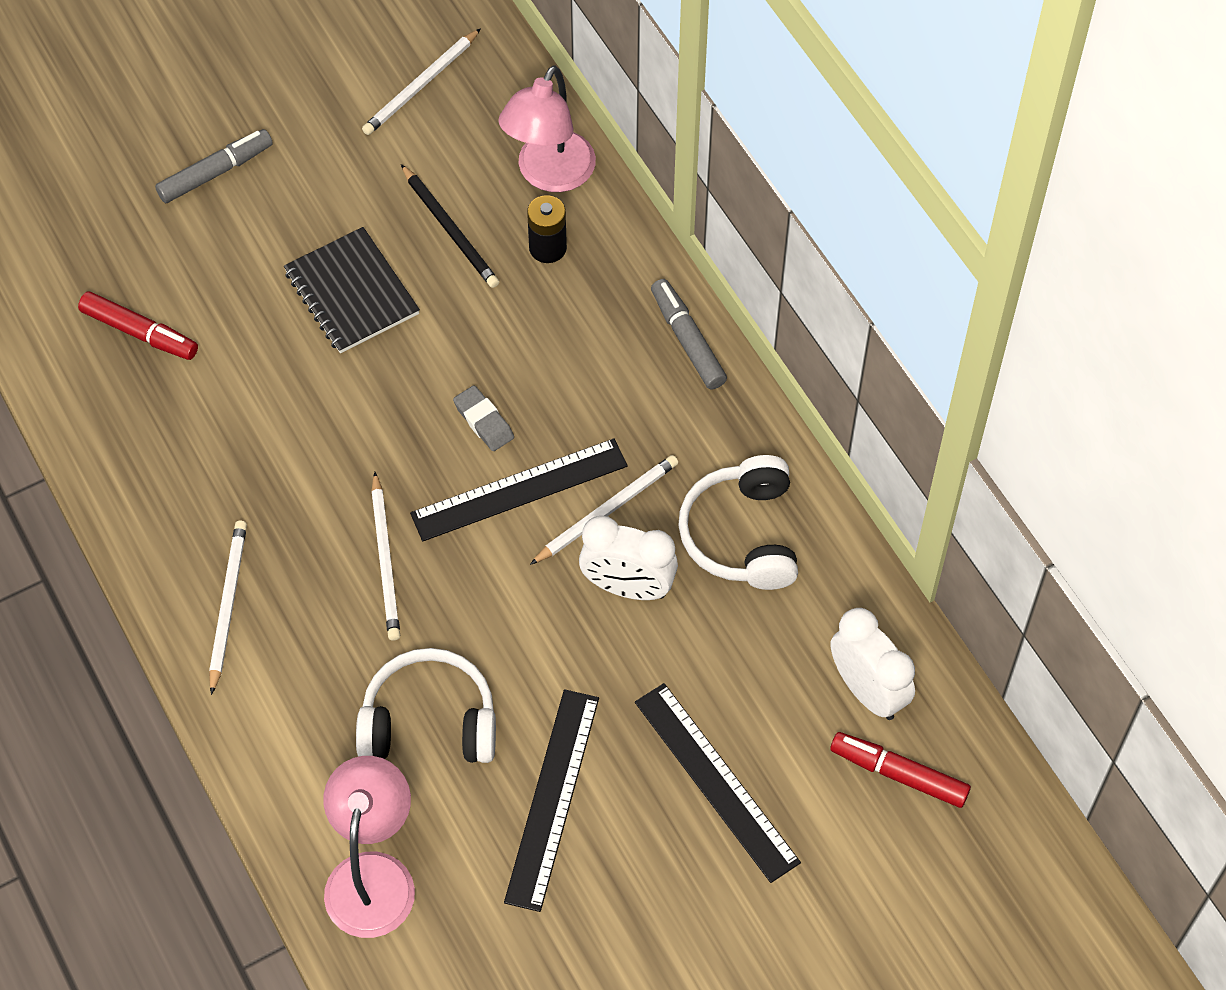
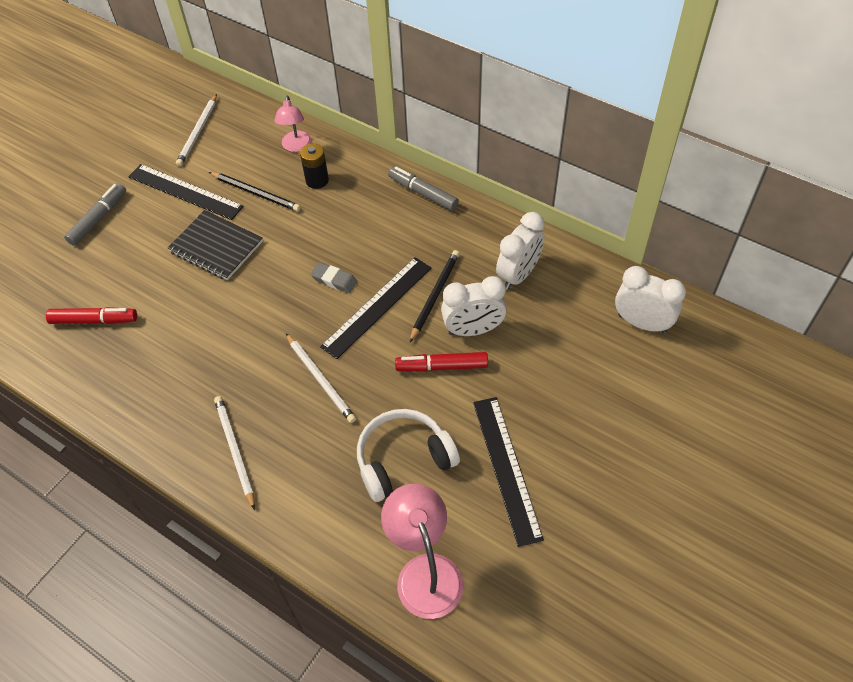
camera: 25 degrees left, 5 degrees down
(549, 175) = (296, 146): pink lamp -> pink lamp, size x0.64
(607, 511) = (435, 295): white pencil -> black pencil
(716, 781) = (594, 411): black ruler -> black ruler (185, 191)
(742, 535) = (518, 275): white headphones -> white clock
(899, 774) = (690, 359): red marker -> red marker (442, 366)

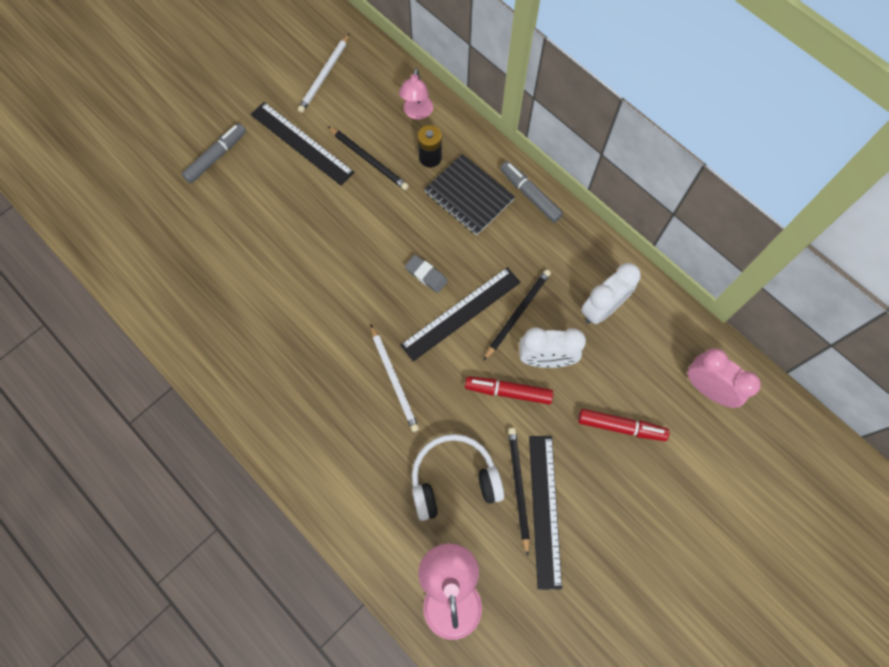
camera: 10 degrees right, 15 degrees up
(94, 320) = (198, 269): red marker -> red marker (620, 427)
(216, 247) = (321, 213): black notebook -> black notebook (469, 196)
(235, 450) = (305, 434): white pencil -> none
(473, 453) = (518, 487): none -> black pencil
(641, 323) = (707, 389): white clock -> pink clock

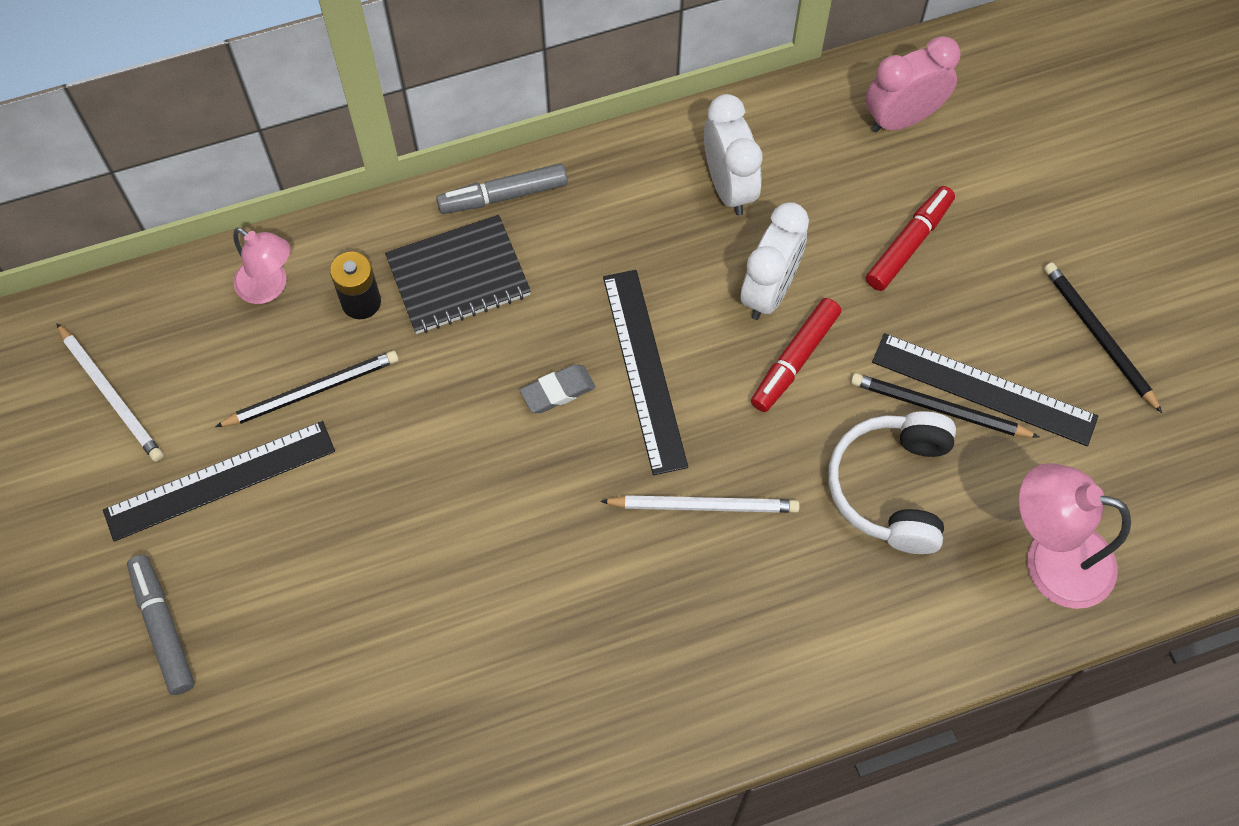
camera: 65 degrees left, 5 degrees down
(517, 313) = (682, 296): black pencil -> black pencil (1098, 336)

